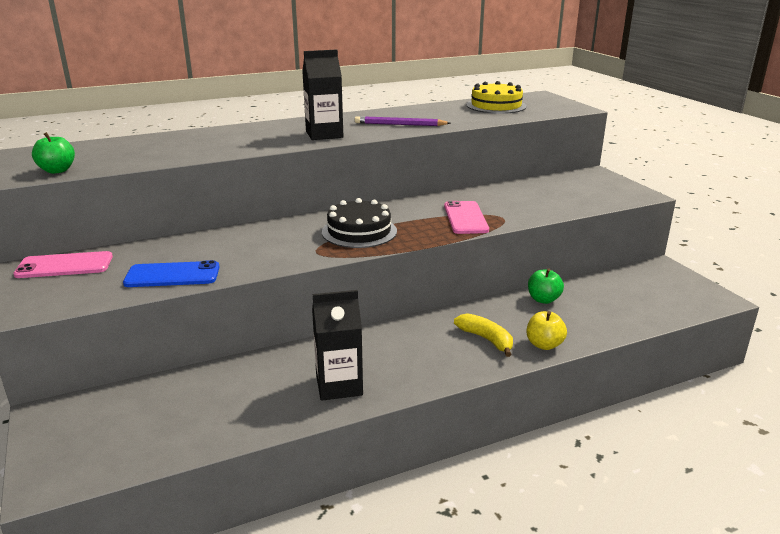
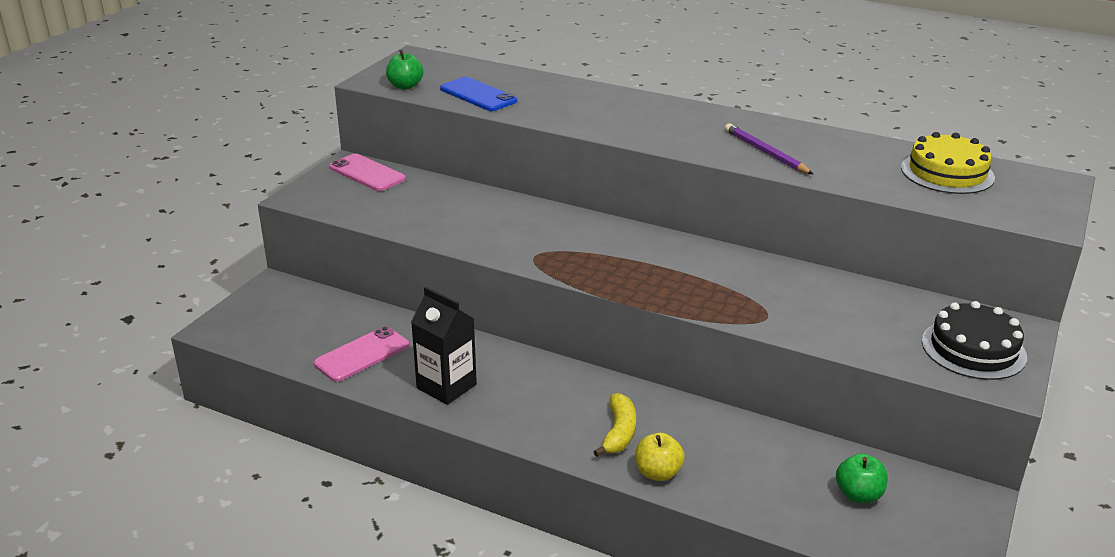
camera: 50 degrees right, 5 degrees up
(172, 275) = (409, 219): blue phone -> blue phone (478, 95)
(324, 134) = (664, 133): black carton -> none
(359, 231) = (605, 255): black cake -> black cake (973, 349)
(465, 218) = (728, 296): pink phone -> pink phone (362, 354)
(543, 299) = (750, 437): green apple -> green apple (858, 495)

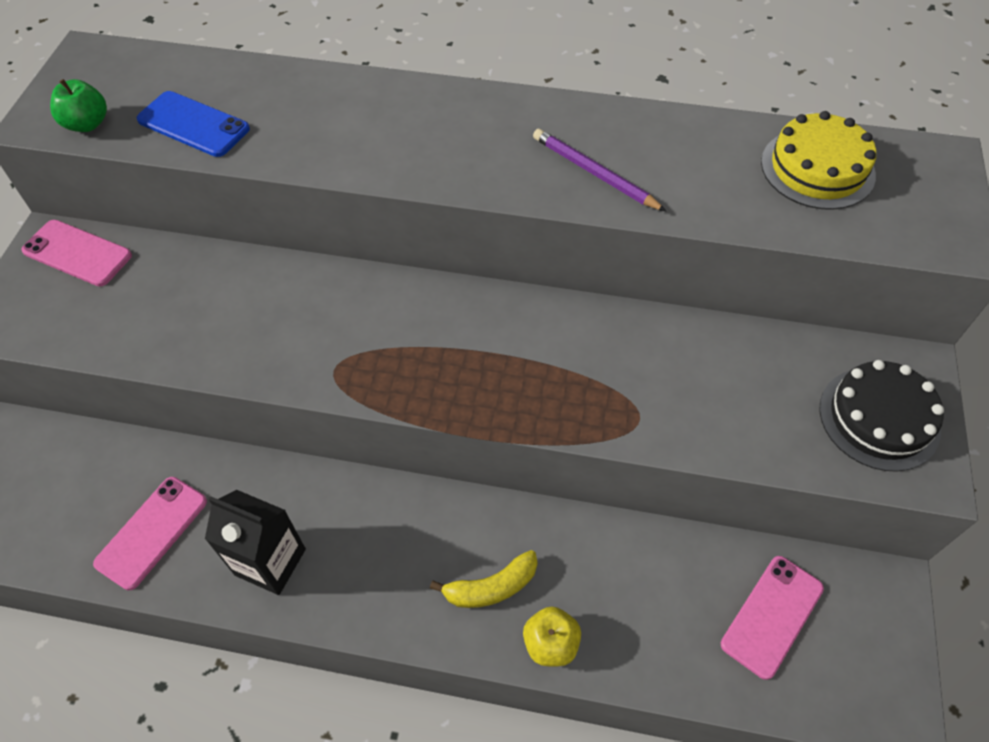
camera: 15 degrees left, 25 degrees up
(619, 432) = (491, 587): yellow banana -> yellow banana turned 75 degrees clockwise
(858, 495) = (772, 616): green apple -> pink phone

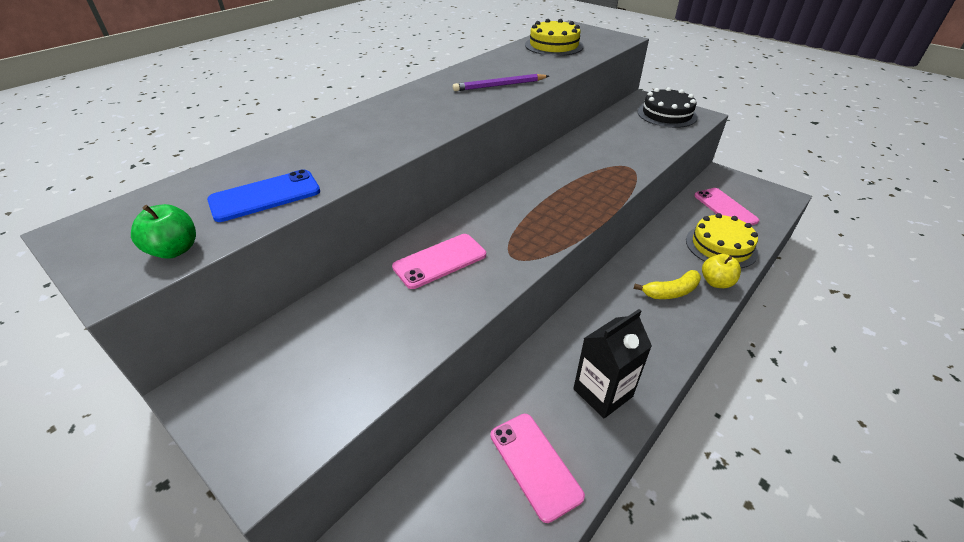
camera: 60 degrees left, 15 degrees down
(77, 253) = (245, 371): pink phone -> pink phone (440, 261)
(491, 587) = (671, 292): yellow banana -> yellow banana turned 60 degrees clockwise
(650, 632) = (721, 246): none -> yellow cake

